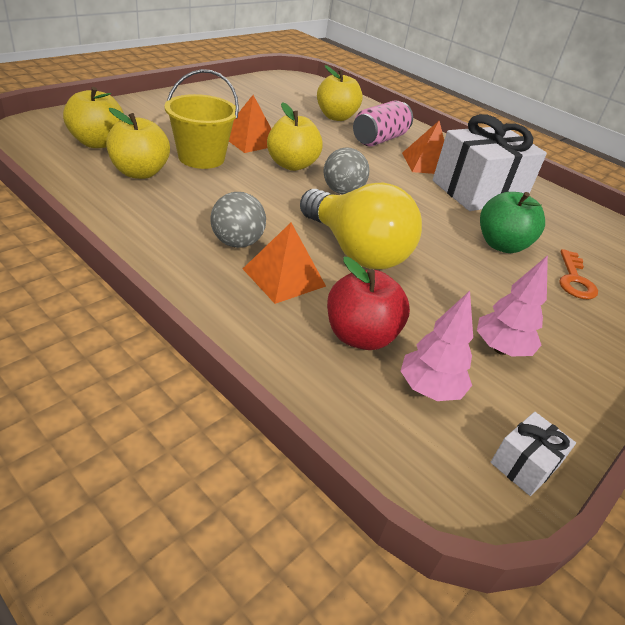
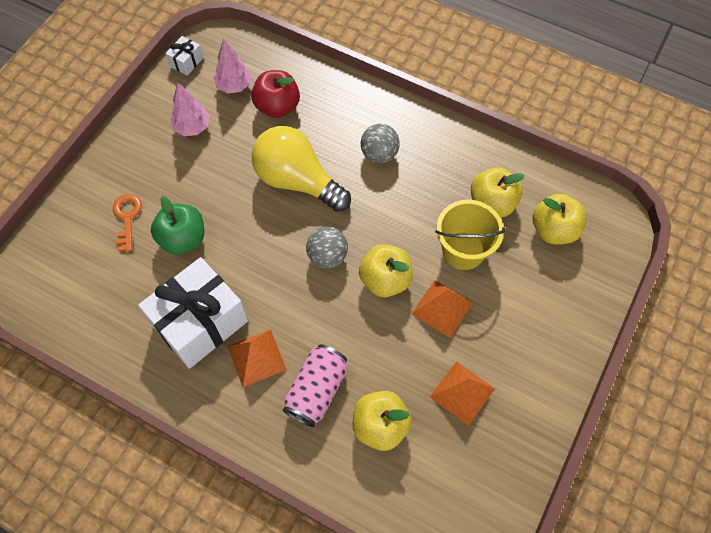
camera: 170 degrees right, 25 degrees up
(284, 277) = (336, 135): orange pyramid -> orange pyramid (462, 392)

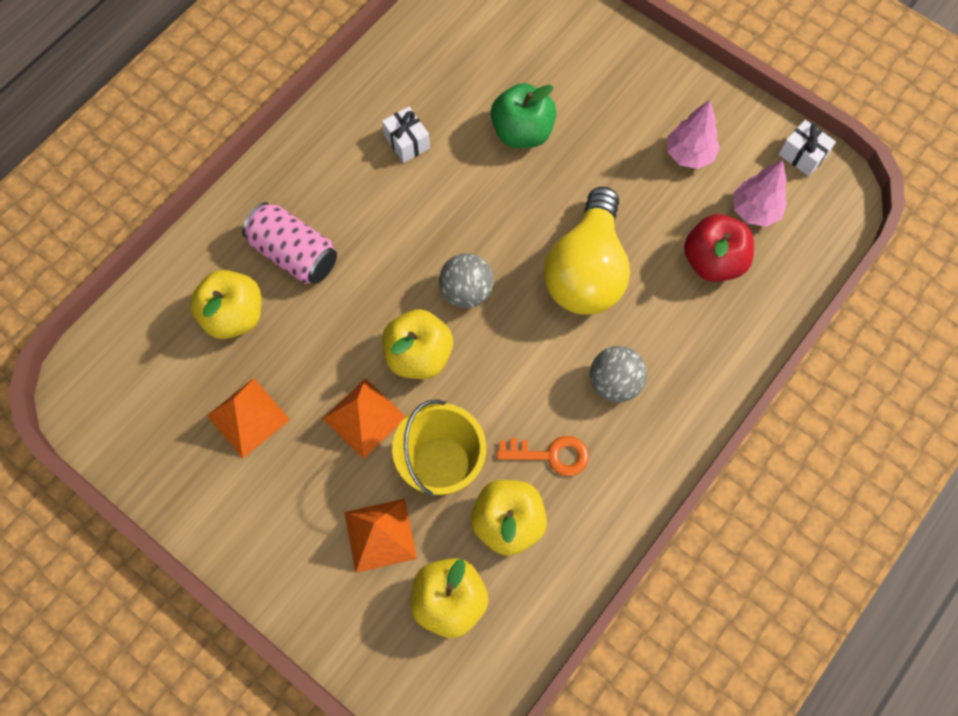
camera: 100 degrees right, 5 degrees up
(127, 218) = (562, 75): orange key -> orange key (550, 455)
(200, 323) = (407, 142): white gift -> white gift, size x0.42
(257, 358) = (349, 196): orange pyramid -> orange pyramid (380, 535)
(297, 180) = (586, 271): yellow light bulb -> yellow light bulb turned 150 degrees clockwise

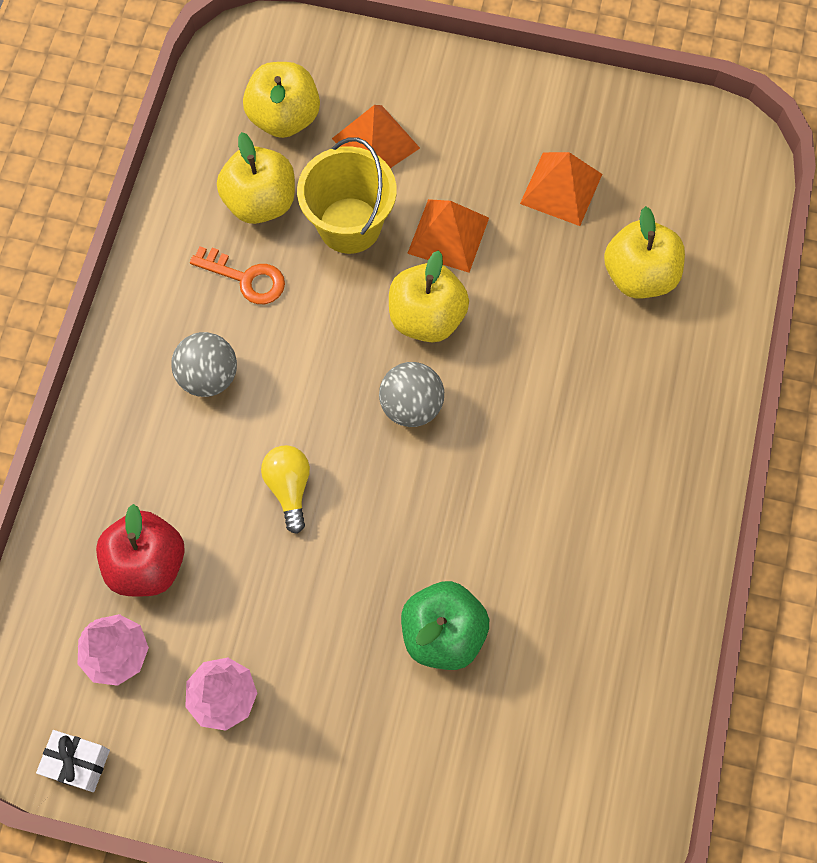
camera: 155 degrees right, 0 degrees up
(294, 254) = (619, 366): pink can -> none
(407, 142) = (574, 556): white gift -> none
(550, 455) = (246, 278): orange key -> orange key turned 135 degrees counterclockwise
(586, 271) = (289, 488): yellow light bulb -> yellow light bulb, size x0.47

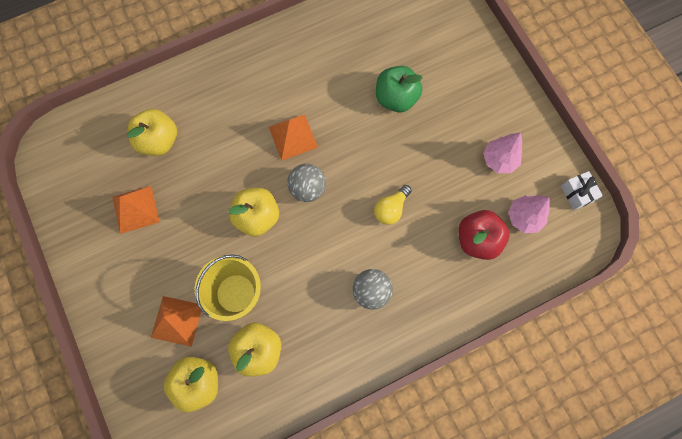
camera: 130 degrees left, 5 degrees up
(246, 278) = (306, 319): orange key -> none
(448, 235) = (204, 241): orange pyramid -> orange pyramid (293, 137)

